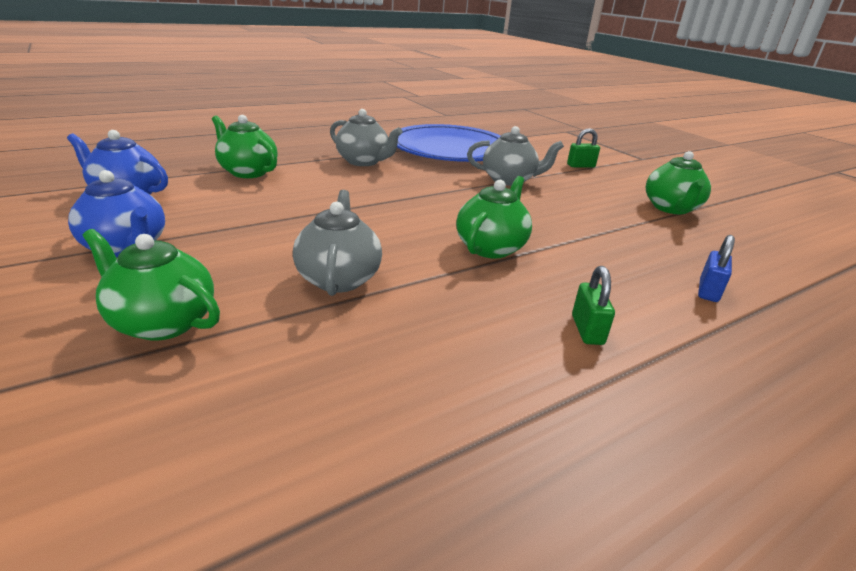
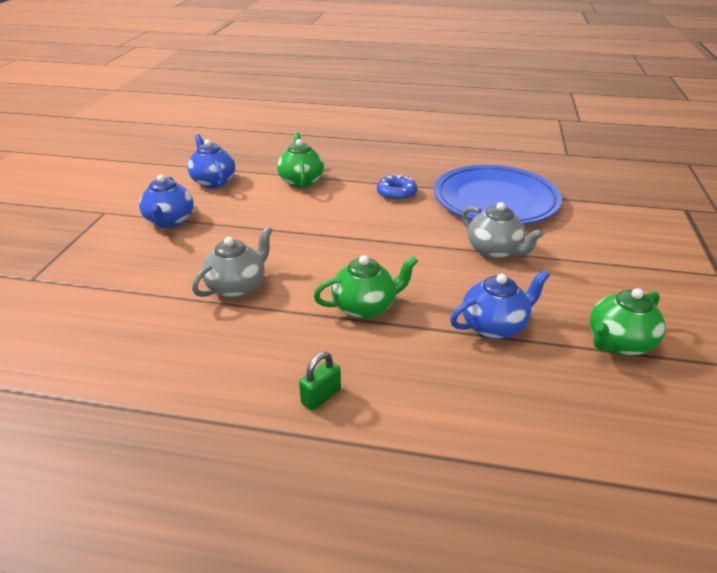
camera: 45 degrees right, 5 degrees up
(162, 322) = (130, 275): green teapot -> none
(364, 162) = (396, 193): grey teapot -> blue donut
(581, 166) = (609, 259): green padlock -> none
(597, 225) = (494, 326): none -> blue teapot
(708, 291) = (476, 426): blue padlock -> none

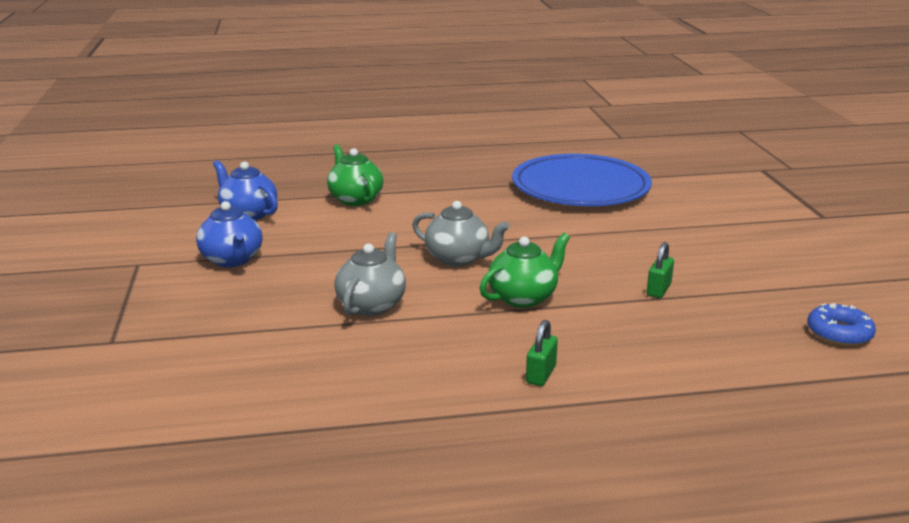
camera: 20 degrees left, 10 degrees down
(396, 193) = (473, 196): blue donut -> blue donut (839, 333)
(494, 326) = (658, 290): blue teapot -> green padlock
(495, 251) = (613, 231): grey teapot -> grey teapot (458, 259)
(618, 343) = (774, 282): green teapot -> none

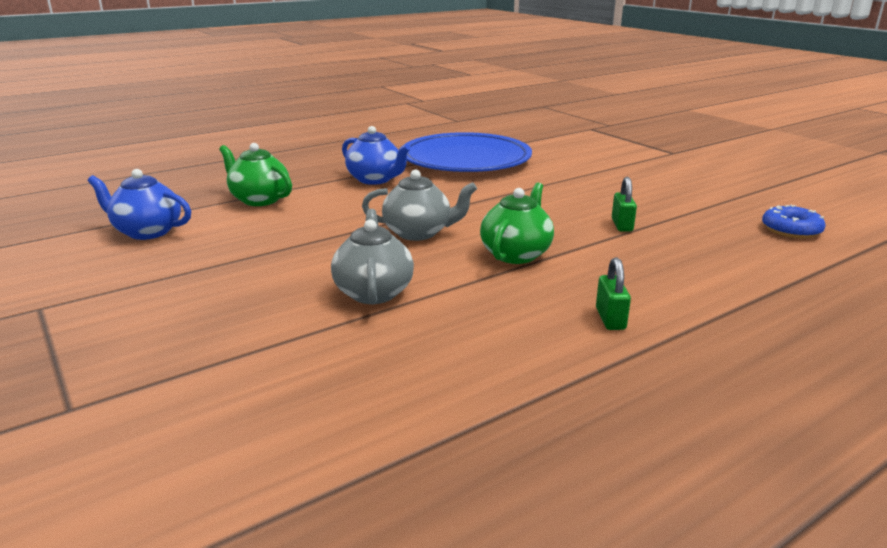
camera: 25 degrees left, 0 degrees up
(232, 260) = (166, 280): blue teapot -> blue teapot (375, 179)

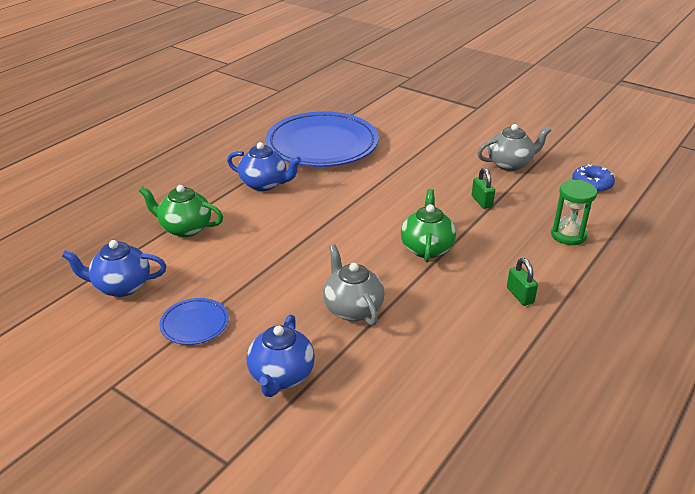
camera: 20 degrees left, 10 degrees up
(183, 273) = (194, 324): none -> blue plate
(225, 337) = (281, 376): none -> blue teapot
(418, 233) = (343, 241): grey teapot -> grey teapot (510, 164)
(724, 271) = (568, 235): none -> green hourglass

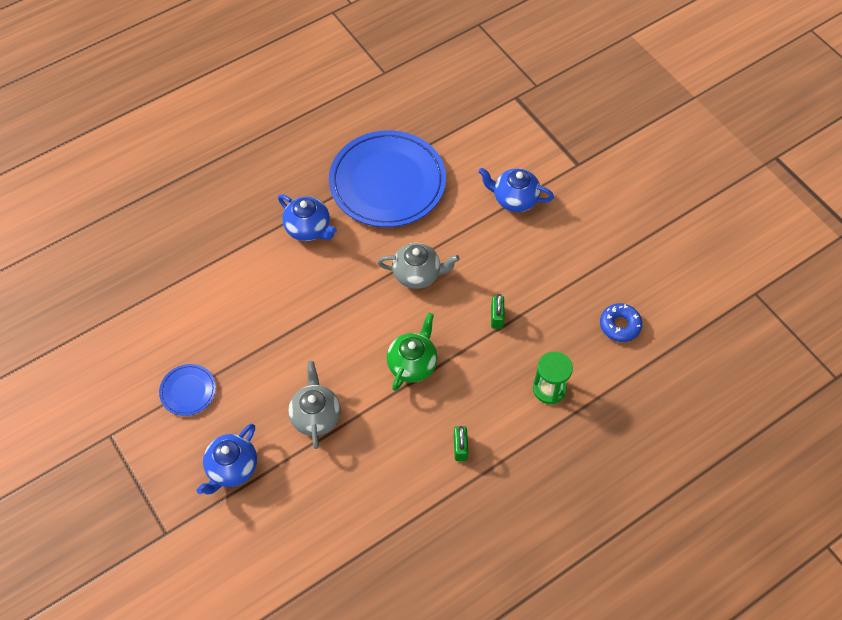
camera: 20 degrees right, 25 degrees up
(121, 286) = (145, 328): blue teapot -> blue teapot (514, 199)
(185, 228) = (218, 270): green teapot -> none
(510, 164) = (557, 270): grey teapot -> grey teapot (417, 274)

